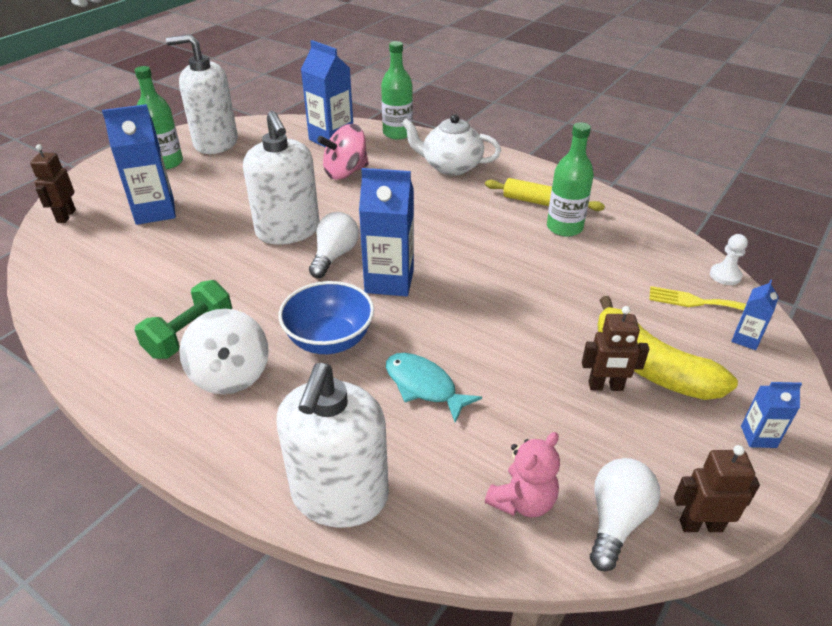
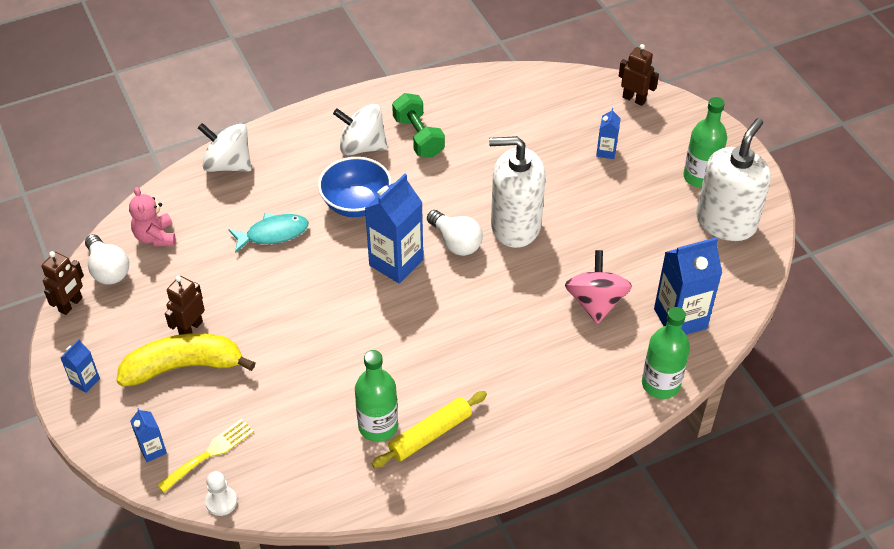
camera: 120 degrees right, 10 degrees up
(155, 211) = (606, 151): blue carton -> blue carton, size x0.50
(340, 495) = (228, 164): white soap dispenser -> white spinning top
(450, 167) = (552, 395): white teapot -> none

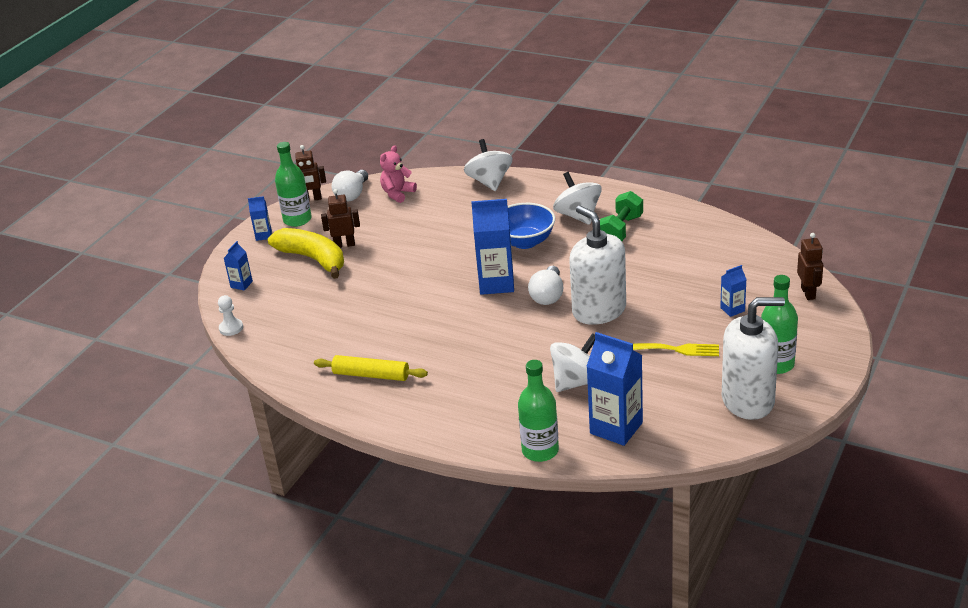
camera: 55 degrees right, 15 degrees down
(210, 453) = (261, 304): yellow fork -> yellow fork (677, 349)
(273, 234) = (456, 228): turquoise fish -> none
(378, 426) = (353, 351): green bottle -> green bottle (297, 220)
(596, 302) = (577, 382): pink spinning top -> white spinning top

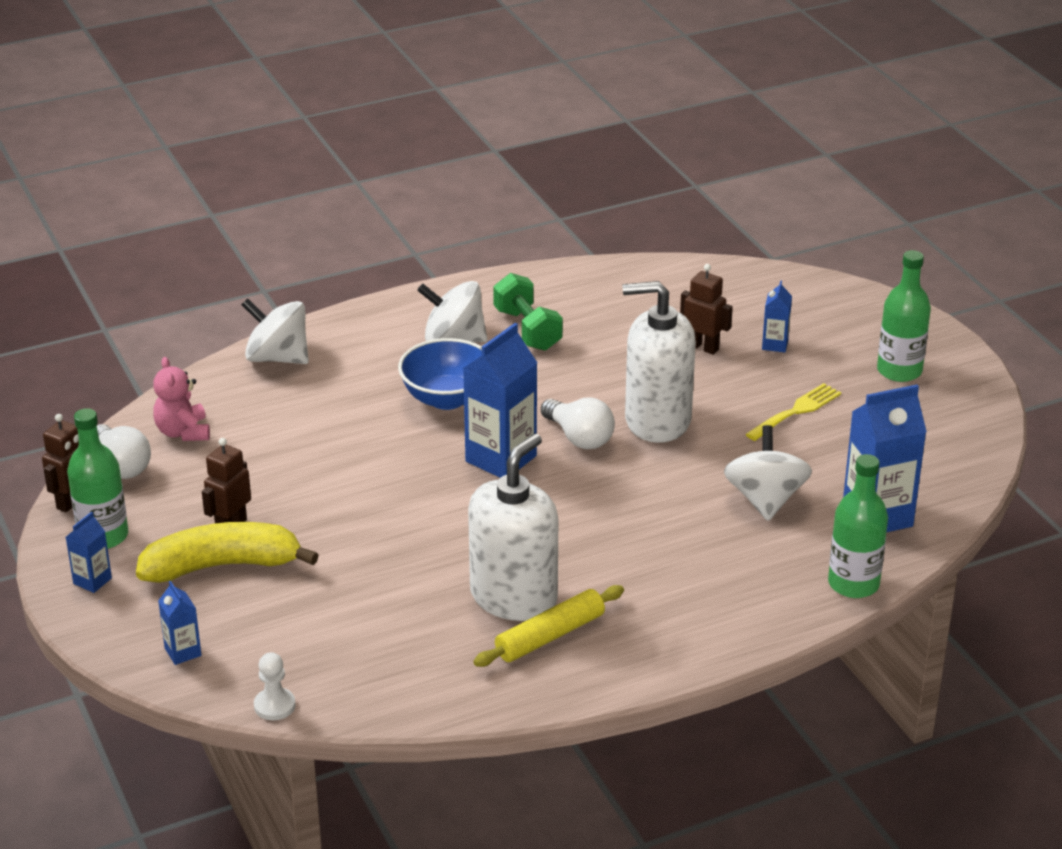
camera: 55 degrees left, 0 degrees up
(748, 400) = (934, 417): white soap dispenser -> white soap dispenser (514, 597)
(808, 293) = (810, 291): brown robot -> brown robot (703, 347)

